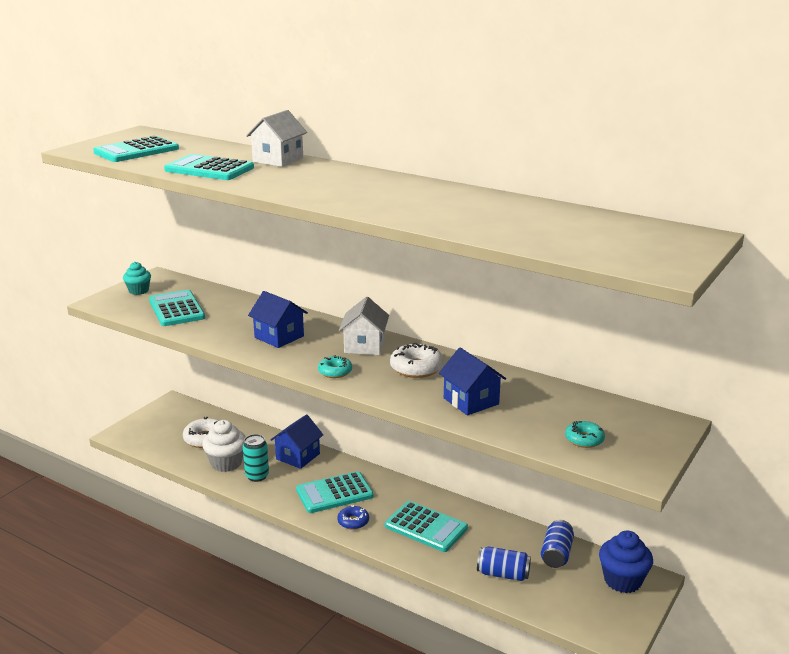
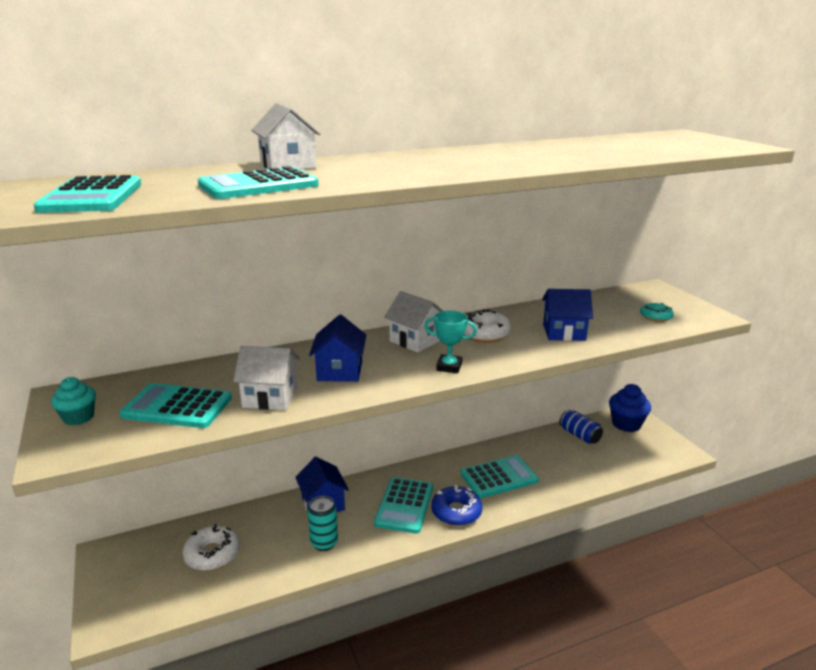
camera: 55 degrees left, 0 degrees up
(217, 329) = (270, 397): none -> white house
(226, 463) = (277, 556): white cupcake -> none
(279, 337) = (340, 371): blue house -> blue house turned 75 degrees counterclockwise
(335, 372) = (449, 367): turquoise donut -> turquoise trophy
(353, 521) = (456, 512): blue donut -> blue donut, size x1.57
(503, 574) = (585, 467): blue can -> none

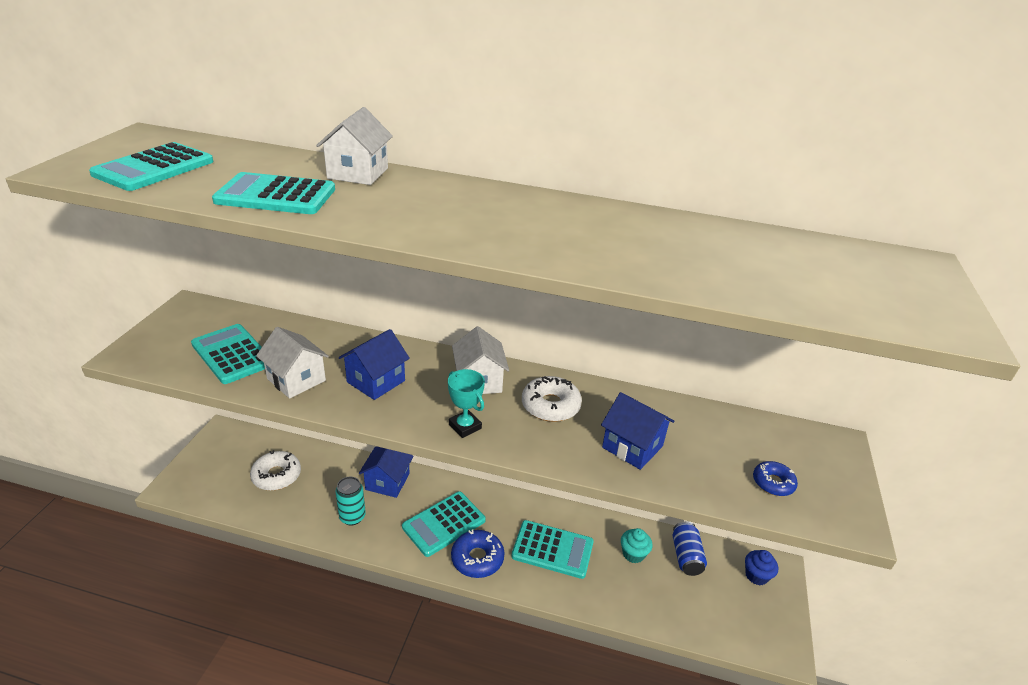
camera: 35 degrees right, 10 degrees up
(78, 417) = (172, 331): turquoise cupcake -> turquoise cupcake (633, 554)
(626, 424) = (756, 575): blue cupcake -> blue cupcake, size x0.63
(655, 316) = (773, 483): turquoise donut -> blue donut

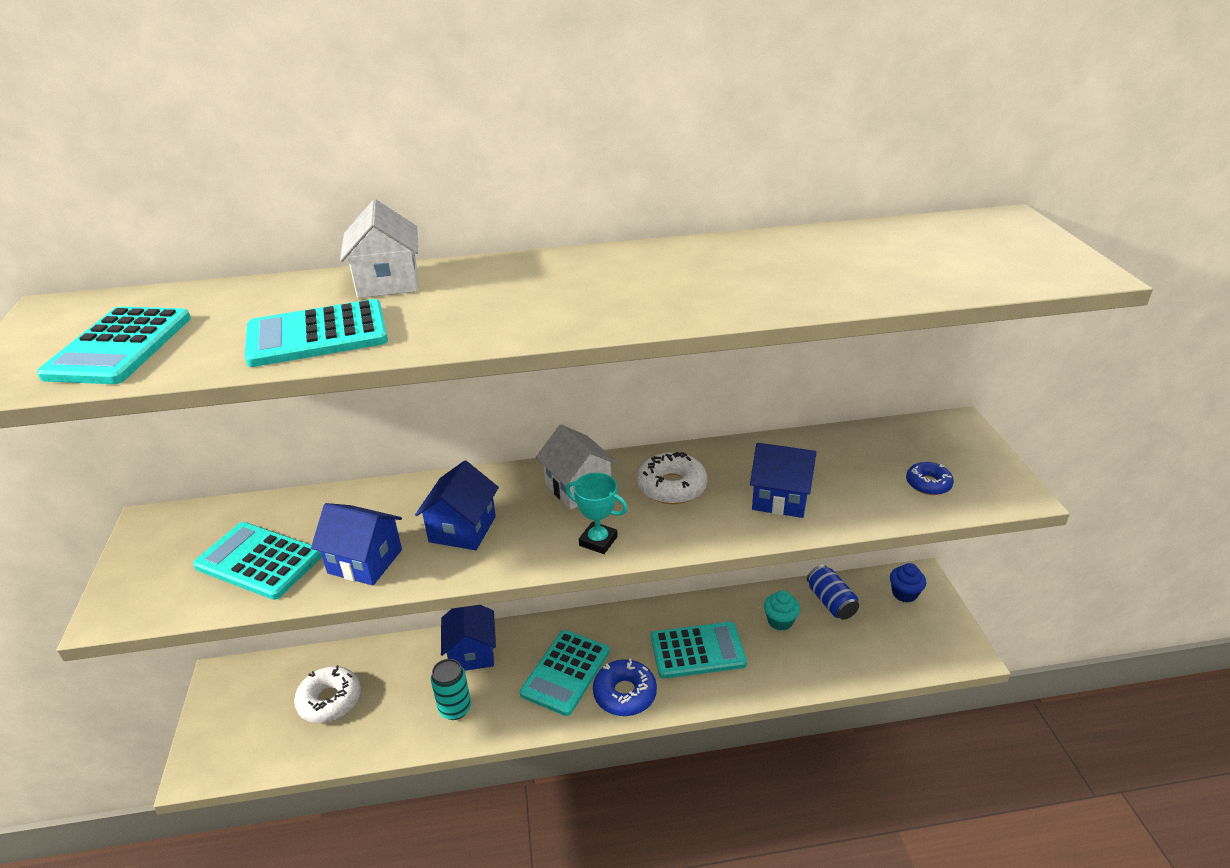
camera: 20 degrees left, 0 degrees up
(296, 379) = (365, 561): white house -> blue house

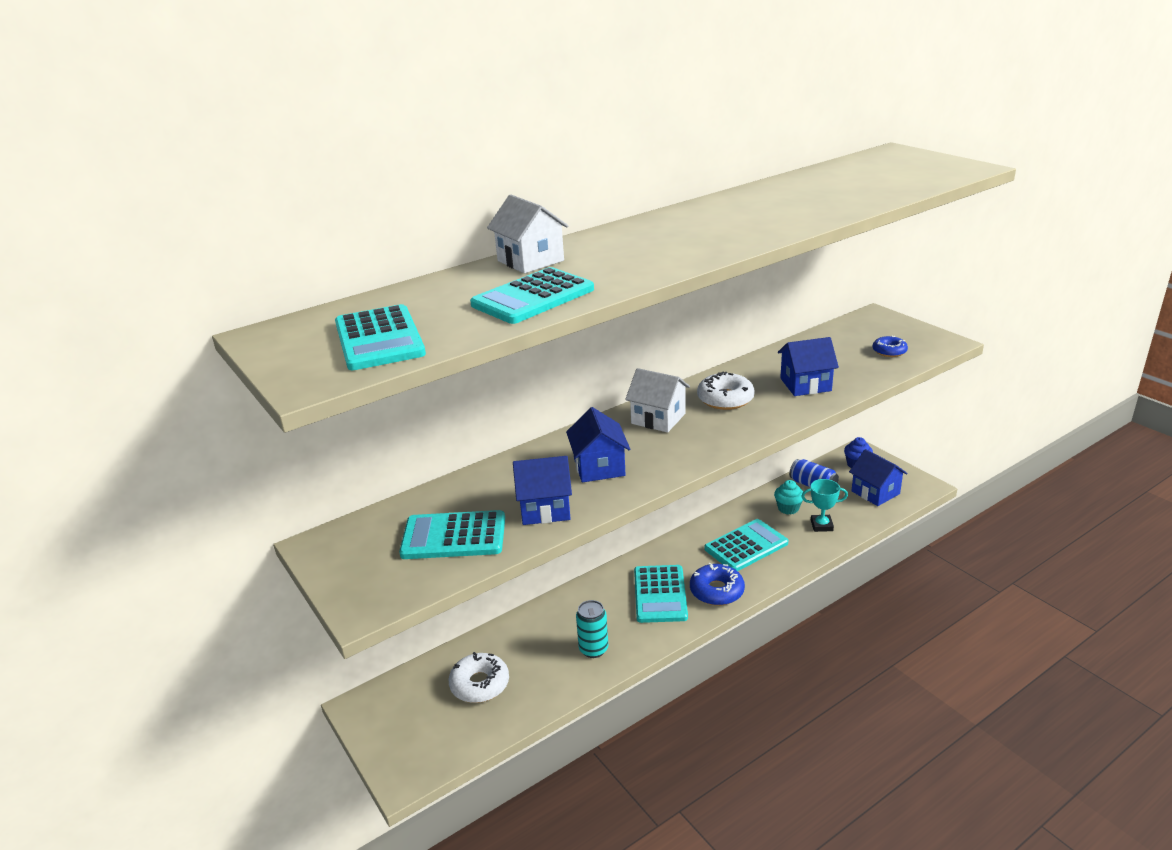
camera: 25 degrees left, 5 degrees down
(472, 652) = (572, 609): blue house -> blue house (875, 492)
(598, 541) = (709, 444): turquoise trophy -> turquoise trophy (821, 525)

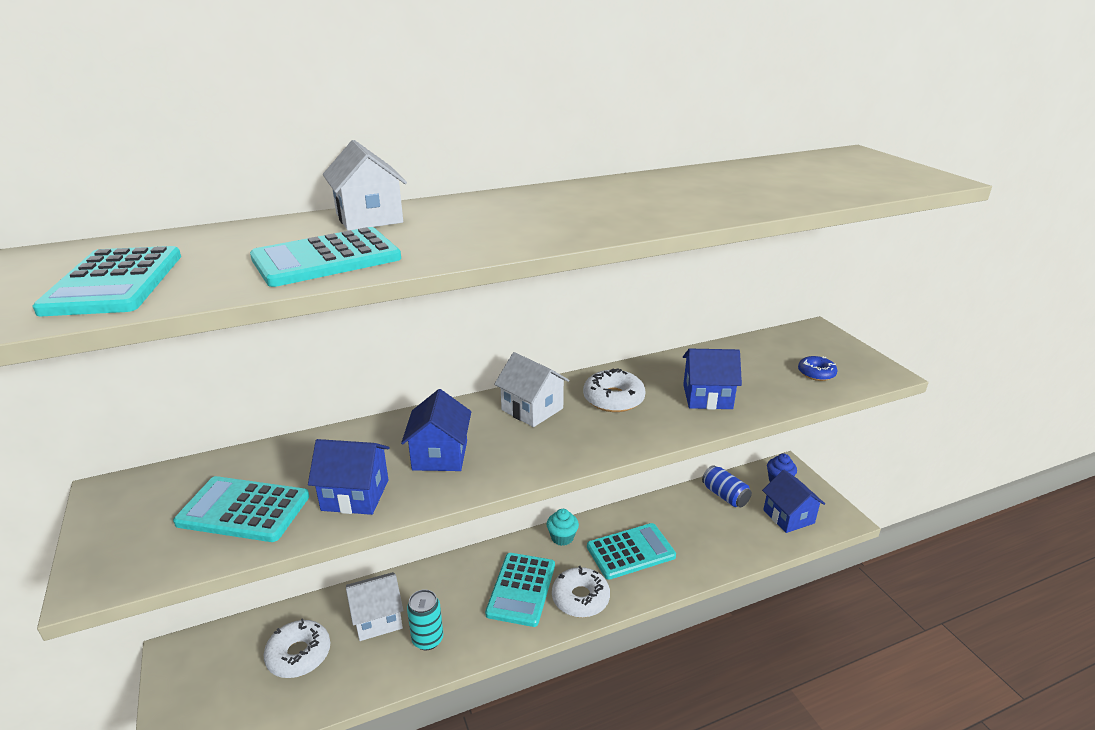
camera: 10 degrees right, 0 degrees up
(538, 642) = (378, 618): none -> white house
(716, 591) = (580, 598): blue donut -> white donut
(788, 508) = (690, 517): turquoise cupcake -> turquoise cupcake (562, 537)
(821, 525) = (718, 544): turquoise trophy -> none

